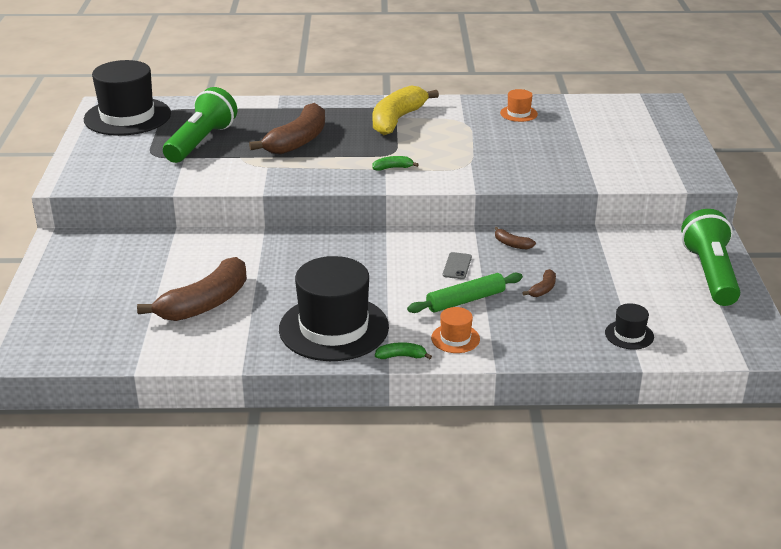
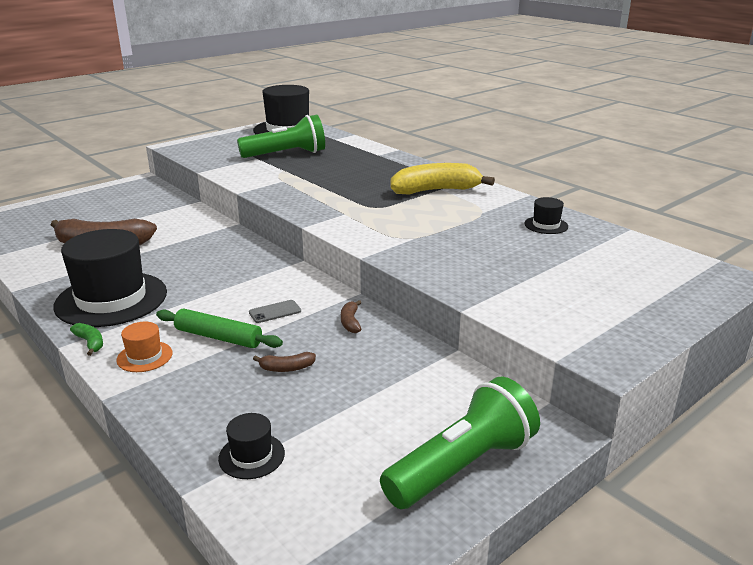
camera: 50 degrees right, 5 degrees down
(298, 141) = (338, 175): brown banana -> none
(393, 168) = (351, 215): green banana -> none
(518, 113) = (546, 225): orange hat -> black hat

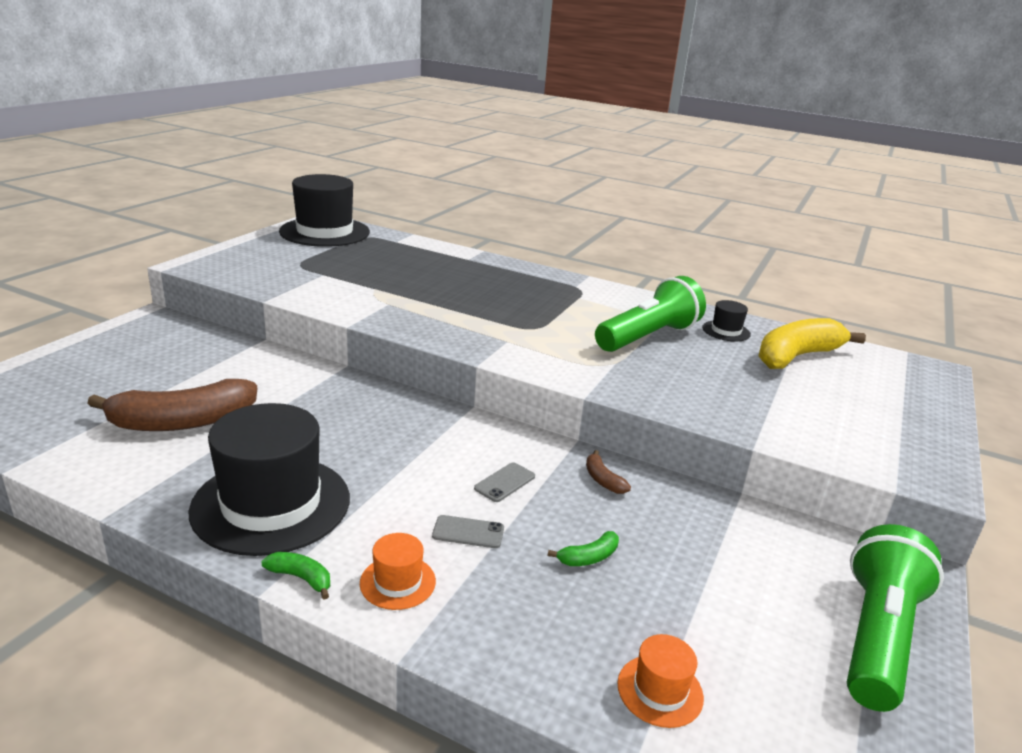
camera: 25 degrees left, 0 degrees up
(218, 337) = (468, 532): green rolling pin -> grey phone
(251, 456) = (660, 690): black hat -> orange hat
(286, 154) = (357, 267): green flashlight -> green flashlight (648, 337)
(286, 368) = (588, 557): brown banana -> green banana
(435, 190) = (576, 300): yellow banana -> yellow banana (797, 356)

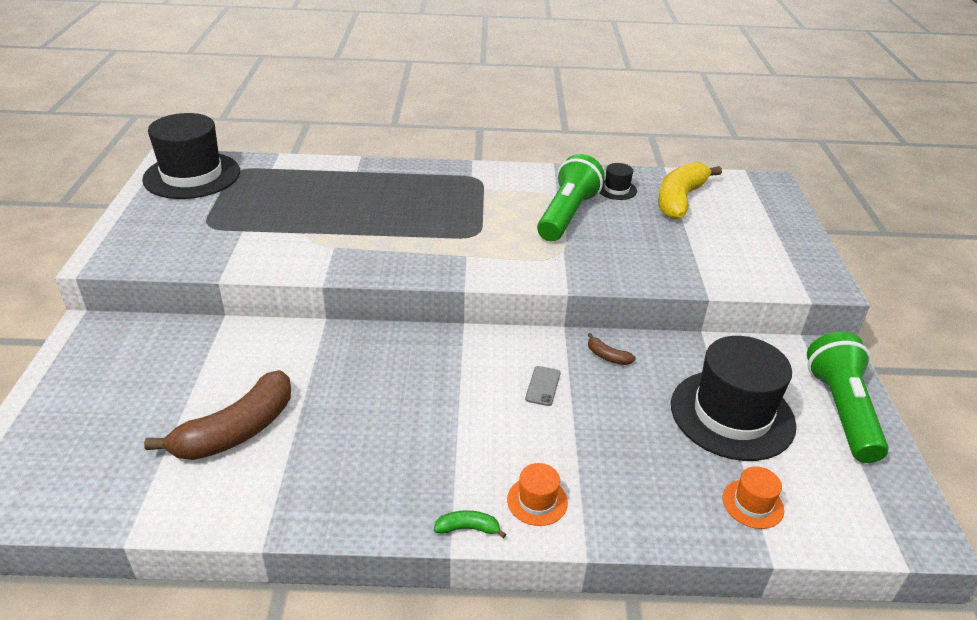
camera: 25 degrees left, 10 degrees up
(271, 504) = (388, 477): black hat -> black hat (732, 414)
(468, 532) = (551, 439): grey phone -> none
(588, 557) = (644, 425): green banana -> none

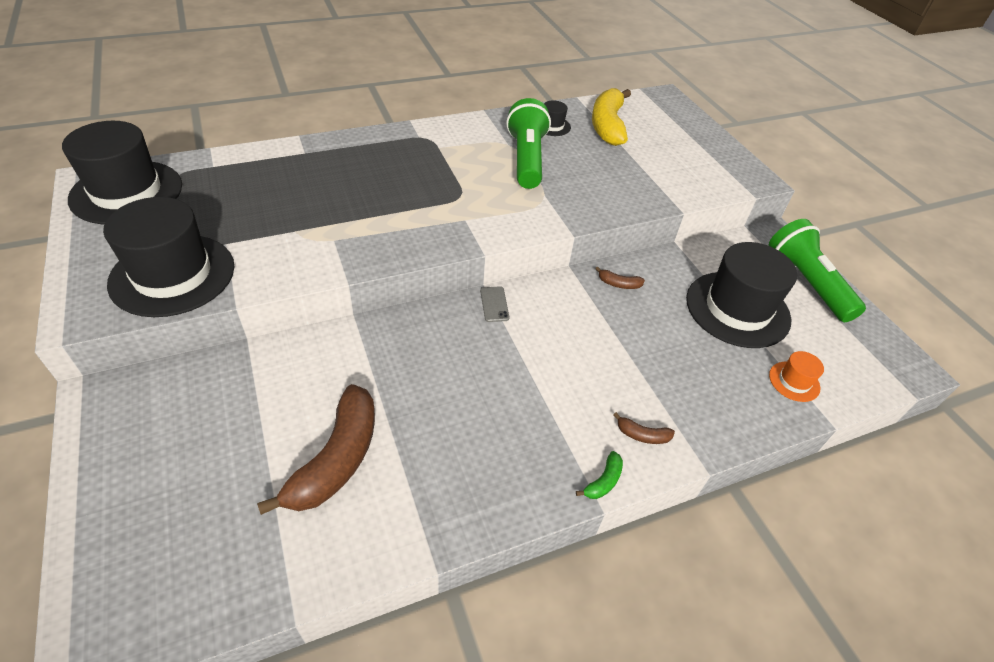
camera: 25 degrees left, 10 degrees up
(186, 245) = (172, 275): none -> black hat
(468, 528) = (603, 481): green banana -> green banana turned 150 degrees clockwise
(537, 501) = (642, 435): orange hat -> brown banana
(543, 386) = (584, 326): grey phone -> grey phone (494, 304)

